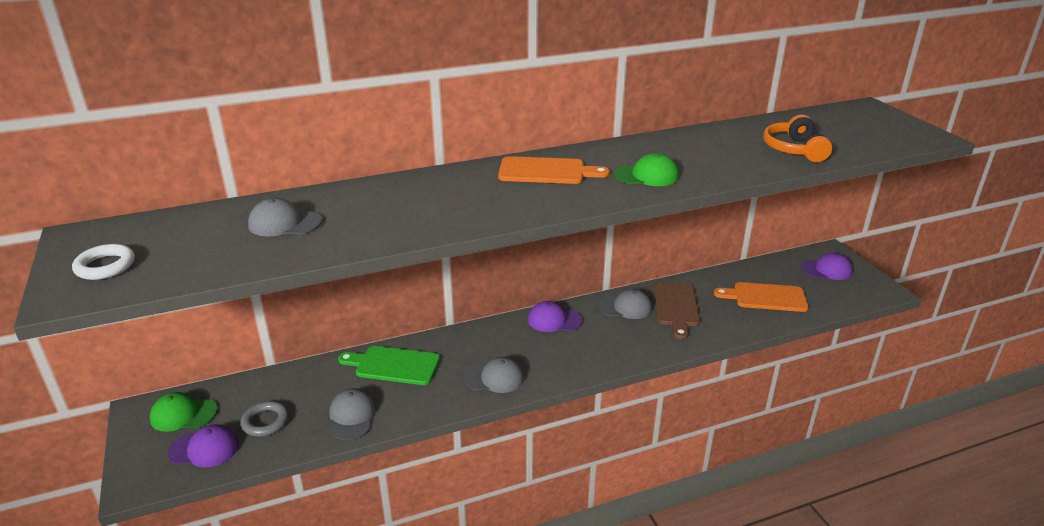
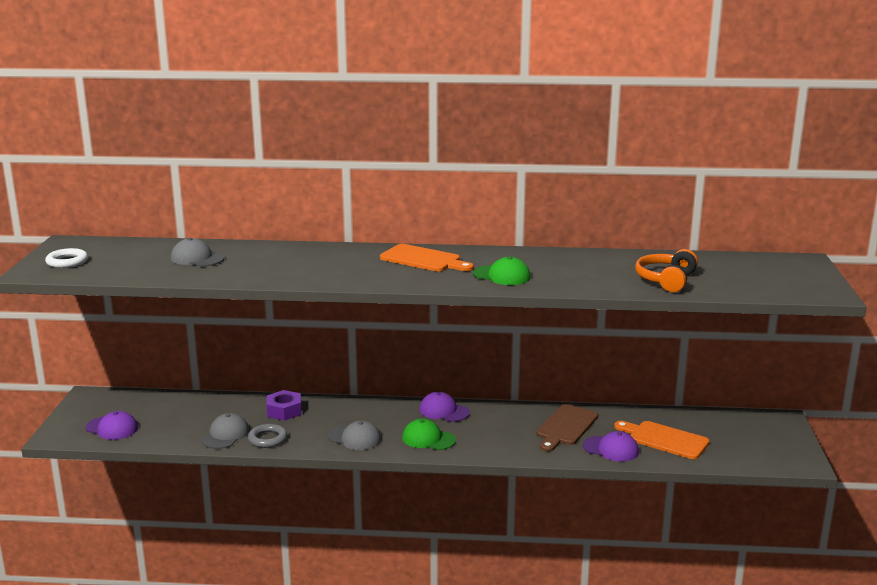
camera: 25 degrees right, 10 degrees down
(183, 414) = (114, 405): green cap -> green cap (428, 439)
(265, 422) = (163, 423): grey ring -> grey ring (267, 439)
(393, 365) = (284, 411): green cutting board -> purple nut
(625, 307) = (518, 416): grey cap -> none
(826, 270) = (758, 432): purple cap -> purple cap (611, 449)

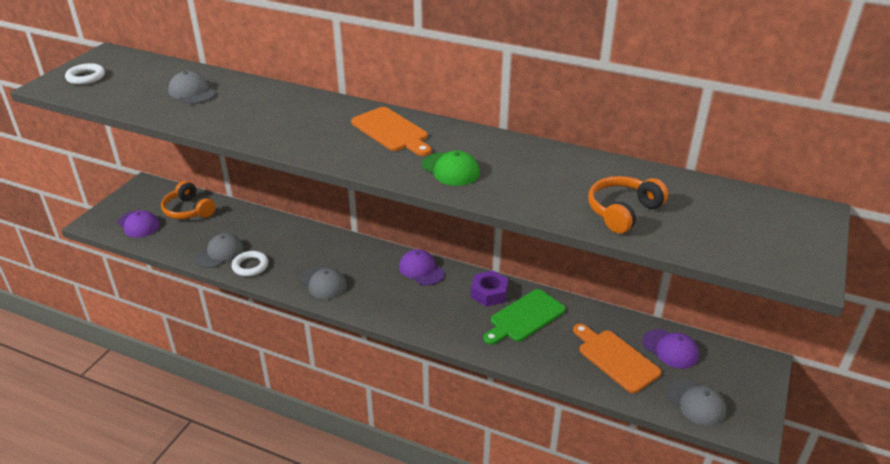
camera: 20 degrees right, 15 degrees up
(160, 407) = (188, 210): none -> orange headphones
(267, 439) = (250, 266): grey ring -> white ring
(284, 411) = (284, 237): purple nut -> purple nut (489, 293)
(428, 439) = (386, 300): green cap -> none
(565, 427) = (524, 317): brown cutting board -> green cutting board
(611, 449) = (552, 357): purple cap -> purple cap (670, 349)
(749, 454) = (696, 402): none -> grey cap

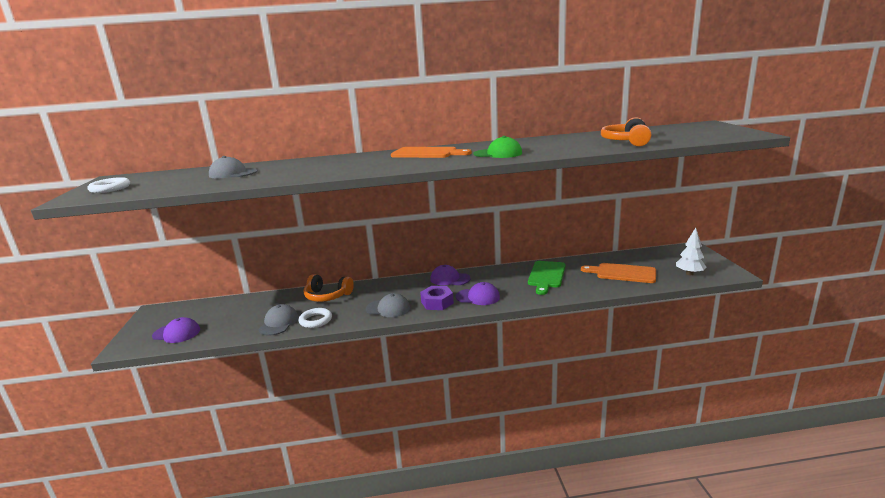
camera: 30 degrees left, 15 degrees down
(188, 210) = (218, 311): orange headphones -> orange headphones (327, 296)
(489, 293) = (509, 274): purple nut -> purple nut (437, 302)
(670, 349) = (642, 259): purple cap -> purple cap (478, 297)
(696, 402) = (689, 274): grey cap -> white tree

